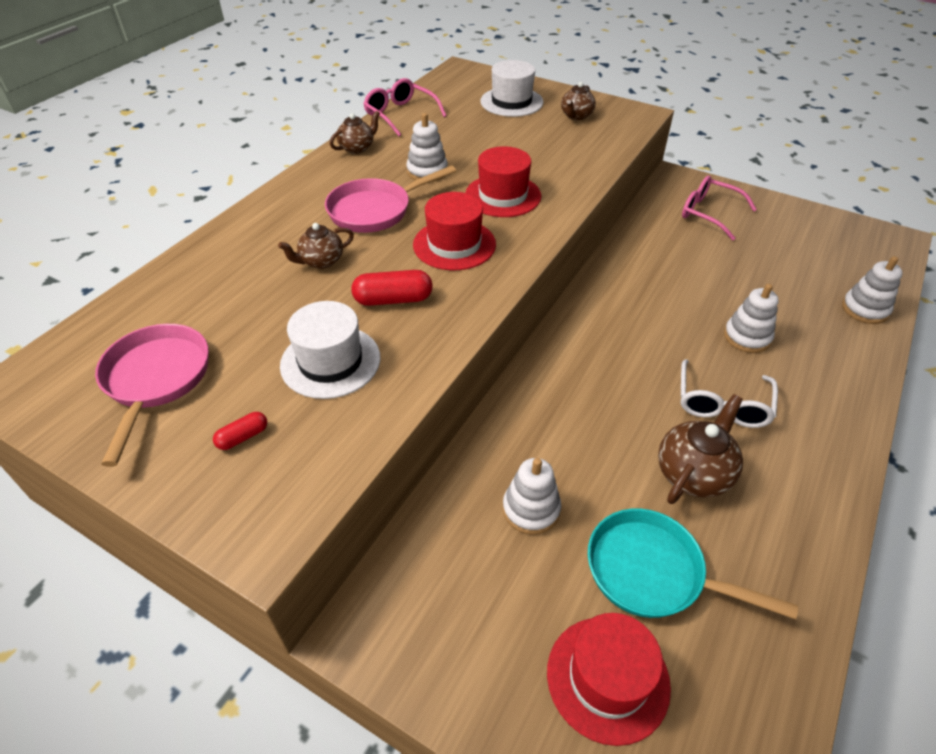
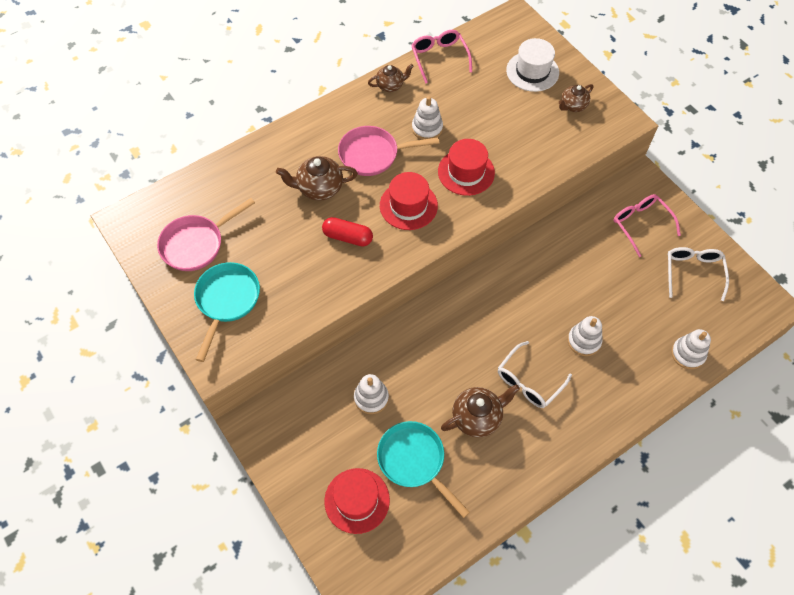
camera: 25 degrees right, 15 degrees up
(156, 380) = (196, 244): pink pan -> pink pan turned 150 degrees counterclockwise
(243, 437) = (227, 301): red capsule -> turquoise pan
(321, 261) = (319, 188): brown teapot -> brown teapot, size x1.54
(330, 361) = (291, 269): white hat -> none
(798, 237) = (693, 273): none -> white glasses

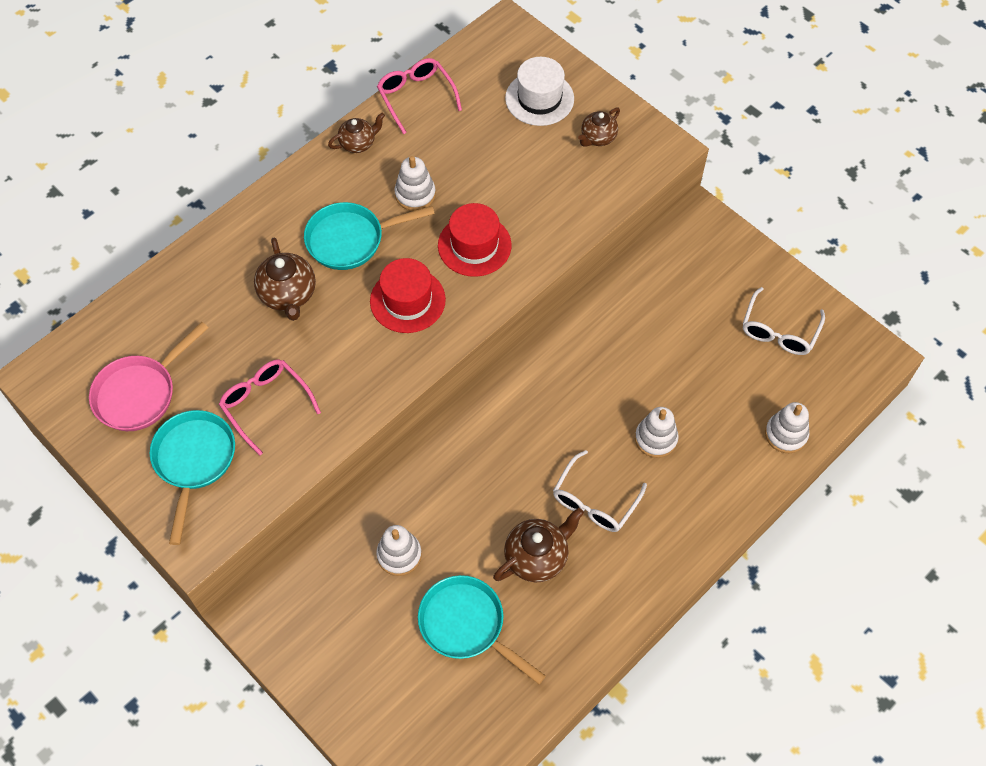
camera: 10 degrees left, 0 degrees up
(319, 188) = (288, 295): brown teapot -> brown teapot turned 90 degrees counterclockwise
(348, 237) = (336, 354): red capsule -> none
(357, 500) = (402, 686): red hat -> none
(373, 154) = (350, 240): pink pan -> turquoise pan
(641, 225) = (707, 278): pink glasses -> pink glasses (266, 405)
(693, 273) = (779, 330): white glasses -> white glasses turned 150 degrees counterclockwise

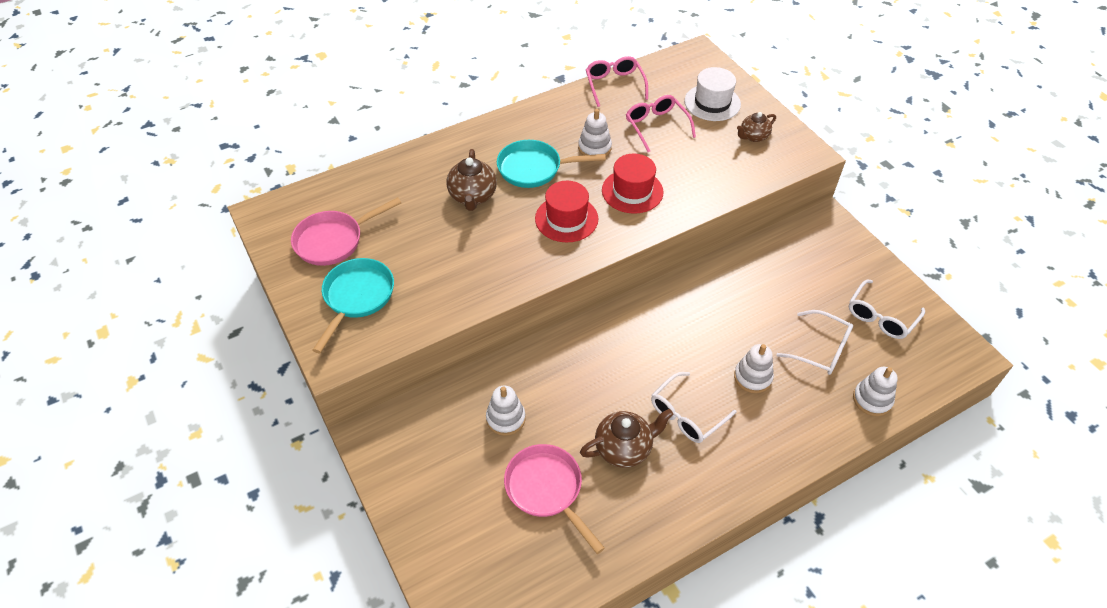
camera: 15 degrees right, 10 degrees down
(266, 405) = (428, 269): pink glasses -> pink glasses (656, 126)
(358, 143) = (560, 107): brown teapot -> none
(466, 625) = (547, 489): turquoise pan -> pink pan
(721, 386) = (820, 349): none -> white glasses

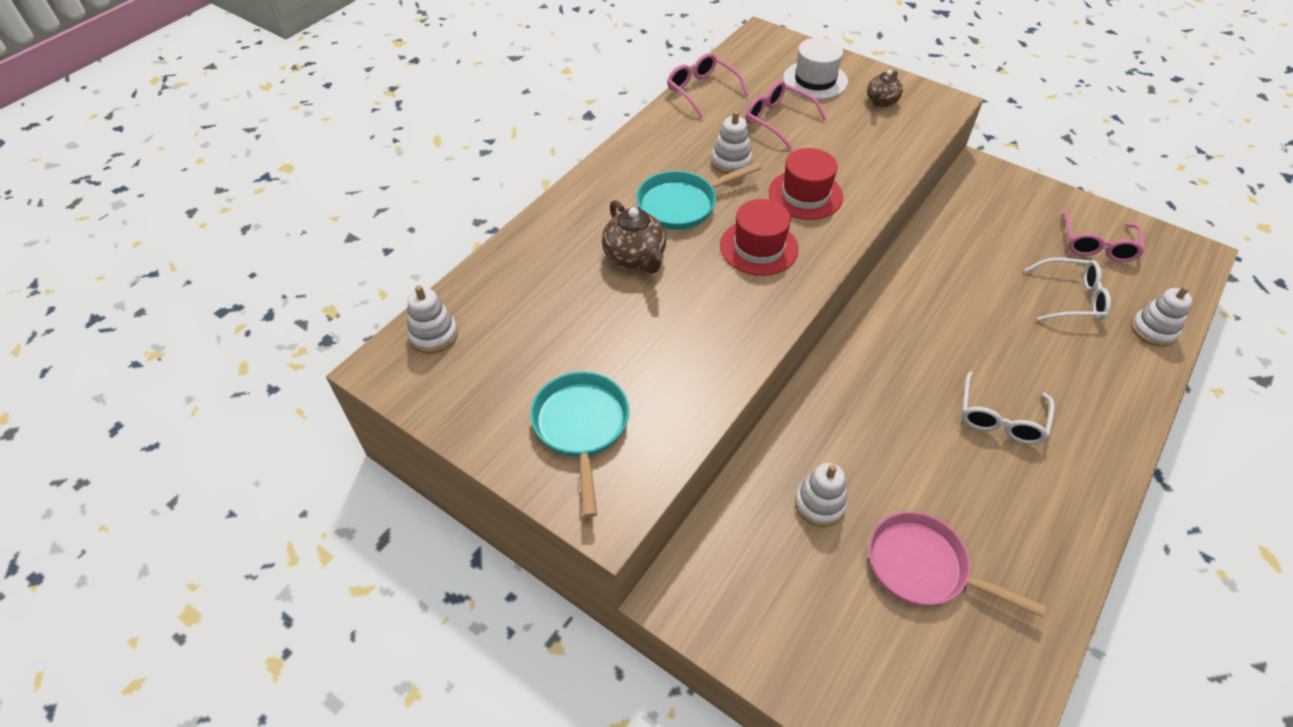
camera: 25 degrees left, 0 degrees up
(333, 240) = (501, 368): pink pan -> none
(624, 448) = (967, 482): brown teapot -> none
(752, 377) = (1032, 352): white stacking toy -> white stacking toy (433, 335)
(881, 316) = (1097, 245): white glasses -> pink glasses

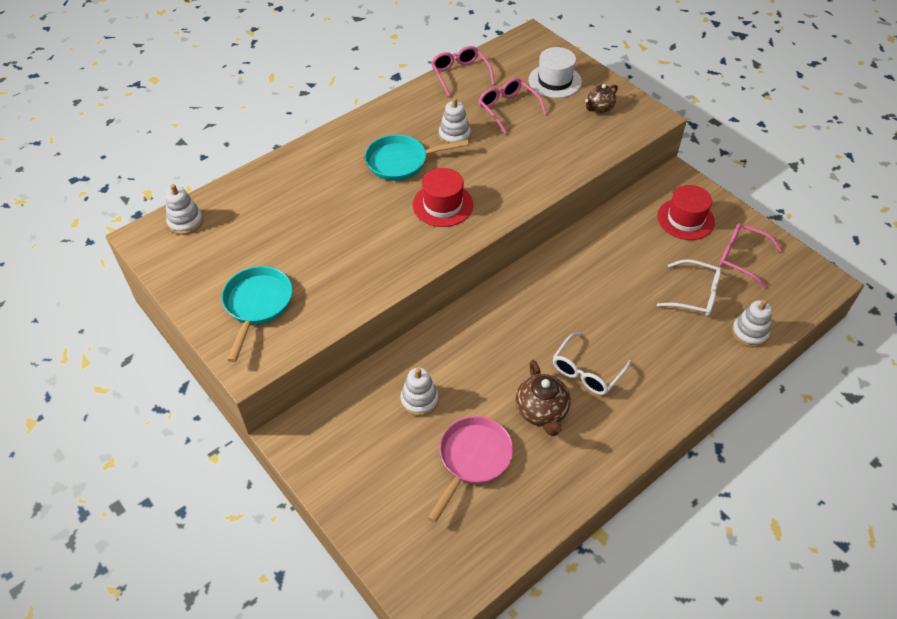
camera: 15 degrees right, 0 degrees up
(635, 258) = (348, 195): brown teapot -> brown teapot (541, 411)
(805, 194) = (498, 171): red hat -> red hat (685, 219)
(923, 567) = (472, 459): pink pan -> pink pan turned 75 degrees clockwise
(1097, 245) = (742, 258): pink glasses -> pink glasses turned 90 degrees clockwise

